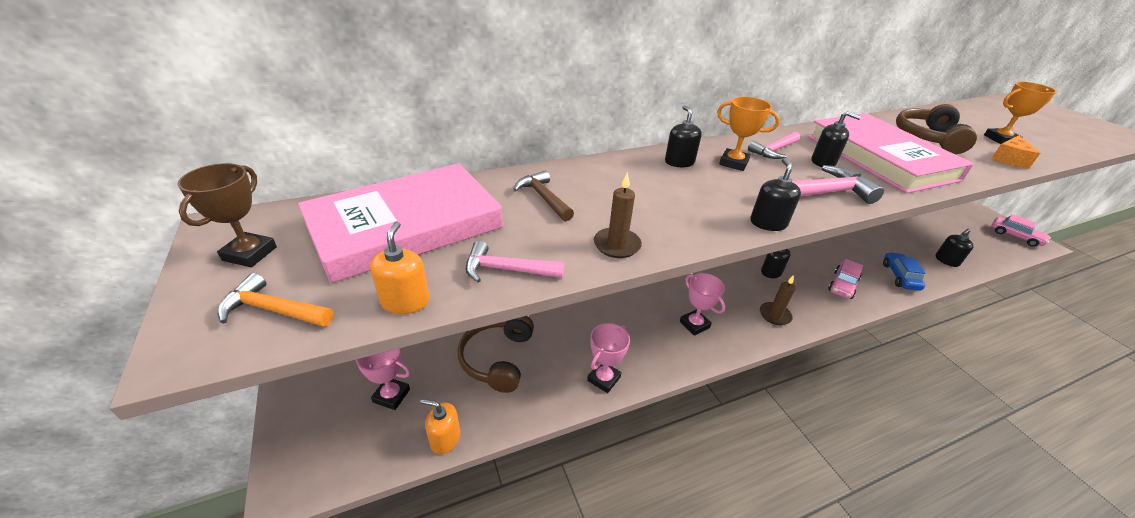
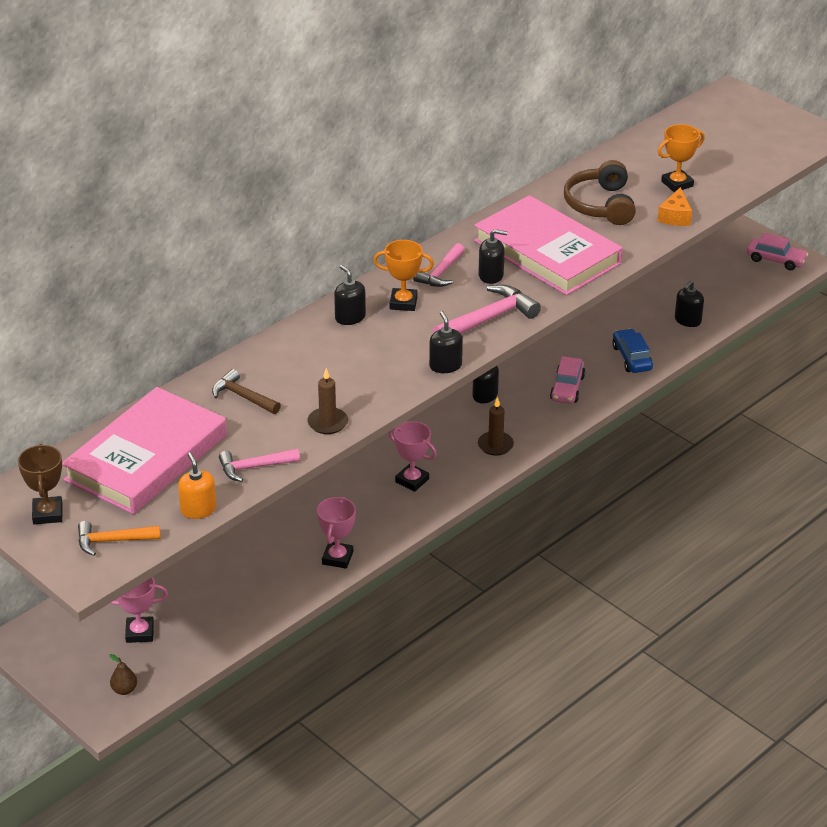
camera: 20 degrees left, 0 degrees up
(330, 460) = (124, 690): none -> brown pear
(445, 438) = (215, 646): orange soap dispenser -> none
(498, 359) = (223, 573): brown headphones -> none

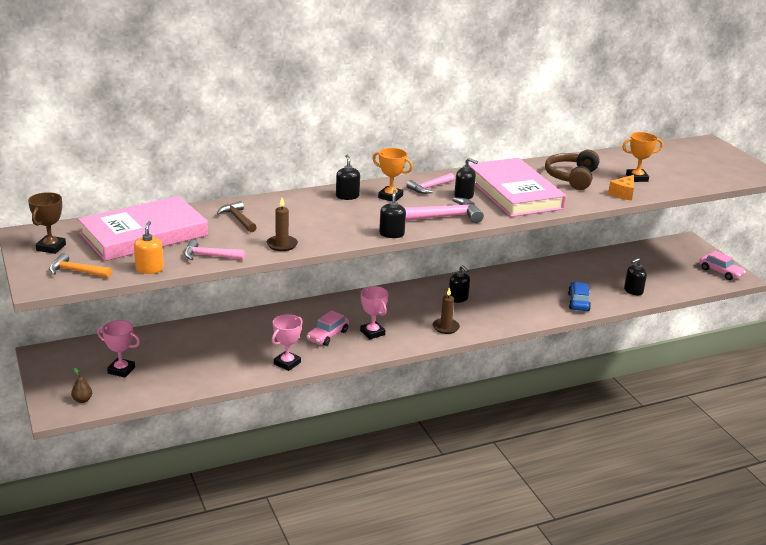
camera: 20 degrees right, 10 degrees down
(567, 388) = (519, 308): pink car -> pink car (328, 335)

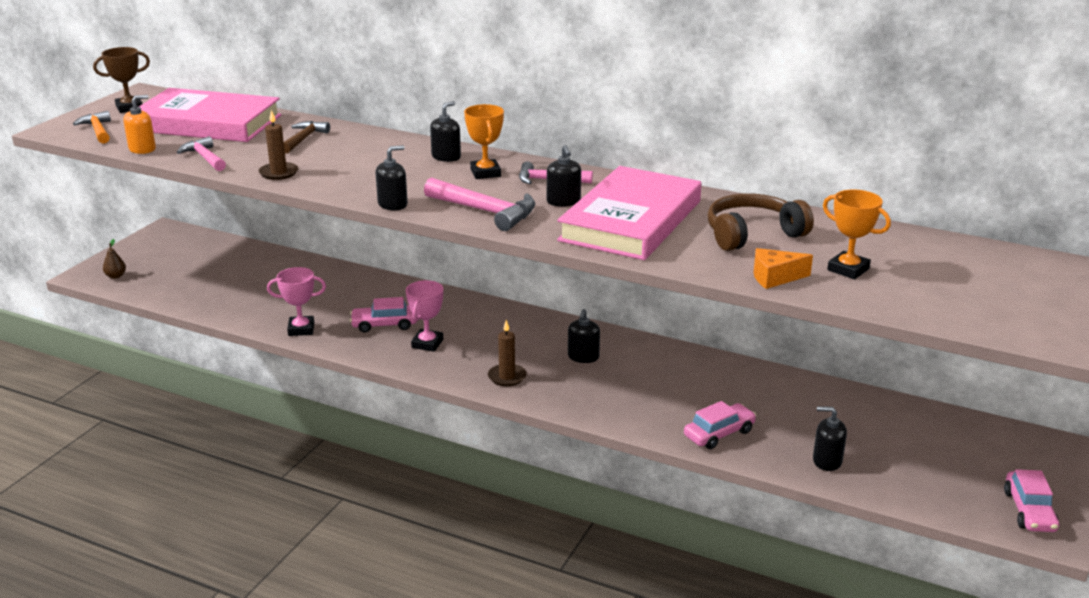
camera: 50 degrees right, 0 degrees up
(121, 370) = (183, 268): pink trophy -> none
(578, 302) = (719, 434): blue car -> pink car

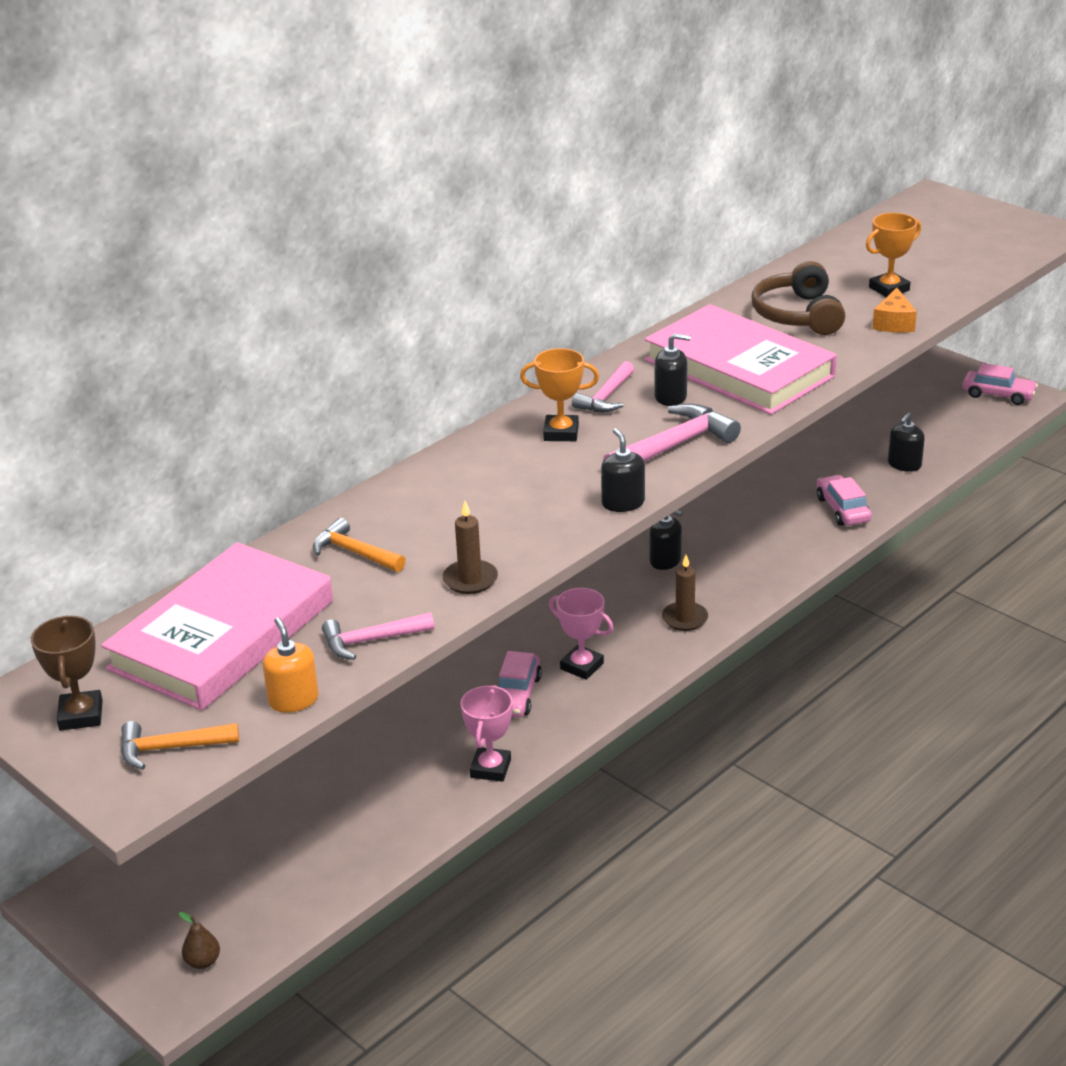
camera: 70 degrees left, 5 degrees up
(304, 139) = (354, 552): brown hammer -> orange hammer
(446, 157) = (493, 452): black soap dispenser -> none

